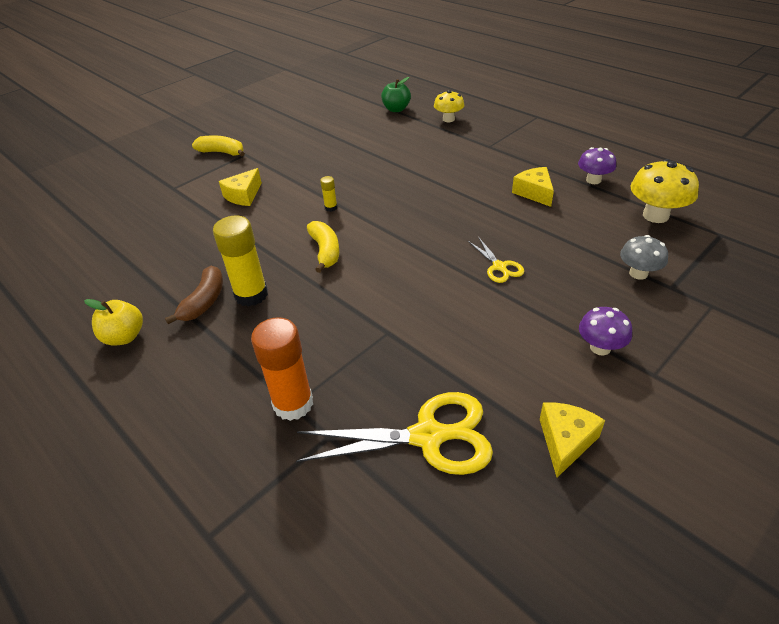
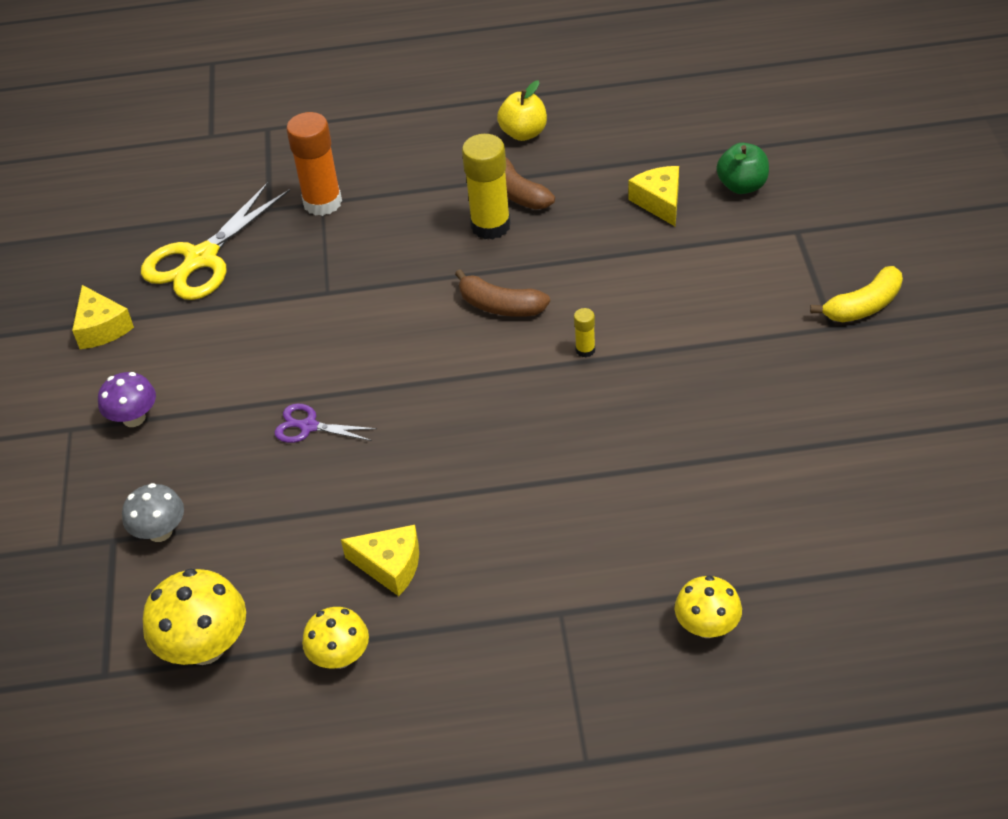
camera: 130 degrees right, 5 degrees up
(243, 195) = (705, 285): yellow cheese -> yellow cheese (659, 202)
(325, 251) = (500, 306): yellow banana -> brown banana
(396, 109) = (822, 581): green apple -> green apple (742, 186)
(499, 267) = (308, 426): yellow scissors -> purple scissors
(593, 180) = (340, 657): purple mushroom -> yellow mushroom

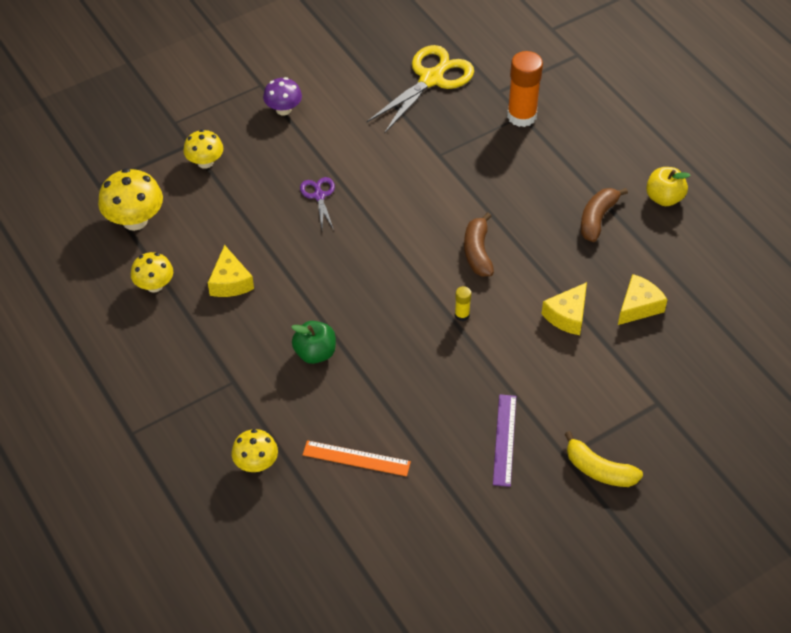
camera: 60 degrees right, 5 degrees up
(101, 328) = (347, 59): yellow cheese -> yellow cheese (567, 316)
(160, 532) = (205, 162): grey mushroom -> yellow mushroom
(200, 260) = (432, 78): yellow scissors -> yellow scissors turned 120 degrees clockwise
(490, 226) = (553, 216): yellow glue stick -> none
(742, 186) = (688, 352): green apple -> green apple (315, 353)
(747, 518) = (356, 458): none -> orange ruler
(785, 371) = (505, 439): none -> purple ruler

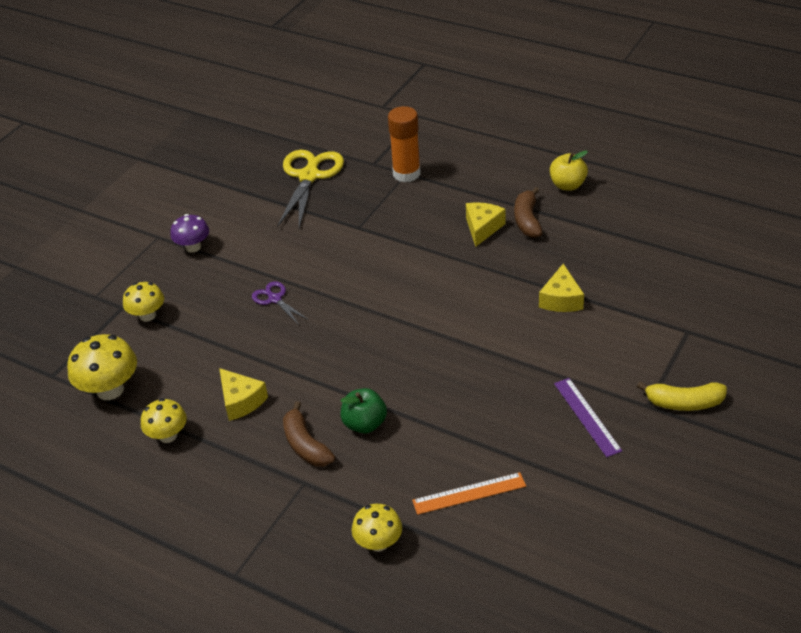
camera: 25 degrees left, 10 degrees down
(462, 315) = (472, 337): yellow glue stick -> none
(477, 252) = (448, 284): brown banana -> brown banana (305, 445)
(638, 306) = (612, 268): yellow cheese -> yellow cheese (482, 228)

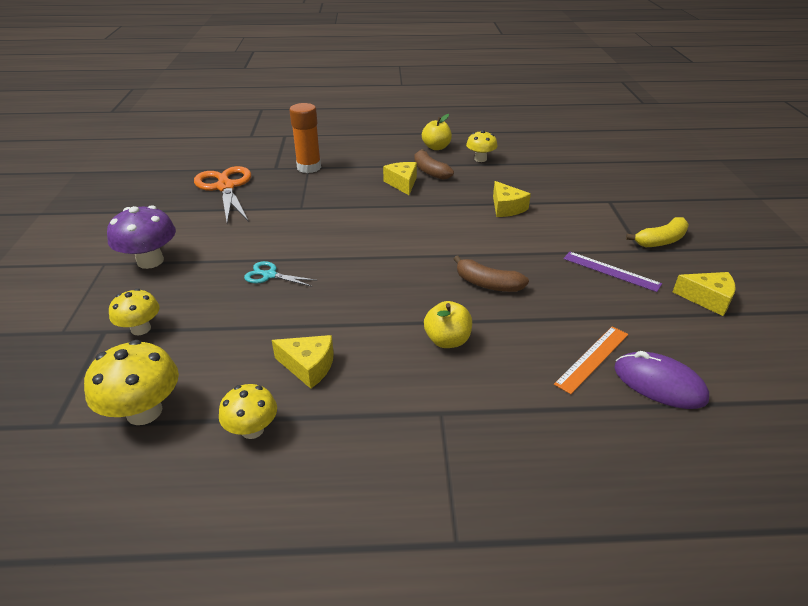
camera: 35 degrees left, 5 degrees down
(193, 247) = (150, 261): purple mushroom -> purple mushroom, size x1.55
(274, 299) = (269, 275): purple scissors -> turquoise scissors
(305, 445) = (410, 379): brown banana -> brown banana (487, 284)
(309, 176) = (225, 187): yellow scissors -> orange scissors
(364, 424) = (447, 340): green apple -> yellow apple
(378, 543) = (565, 435): yellow mushroom -> yellow mushroom (480, 159)
(501, 540) = (659, 384): none -> purple mouse
(649, 486) = (707, 299): none -> yellow cheese

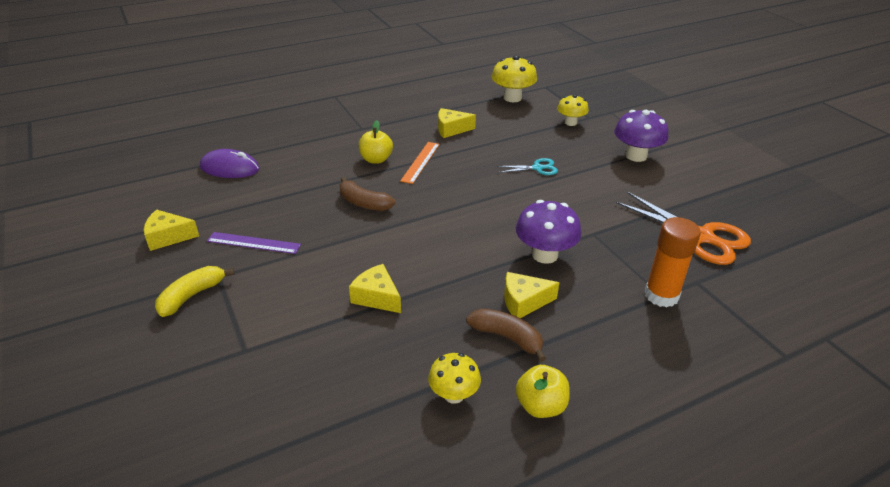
camera: 155 degrees right, 0 degrees up
(252, 429) = (453, 104): yellow mushroom -> none
(357, 203) = (545, 255): none -> purple mushroom
(402, 183) = (524, 302): yellow cheese -> yellow cheese turned 120 degrees clockwise
(487, 284) = (364, 203): brown banana -> brown banana turned 150 degrees counterclockwise
(592, 358) = (274, 172): orange ruler -> orange ruler (420, 162)

